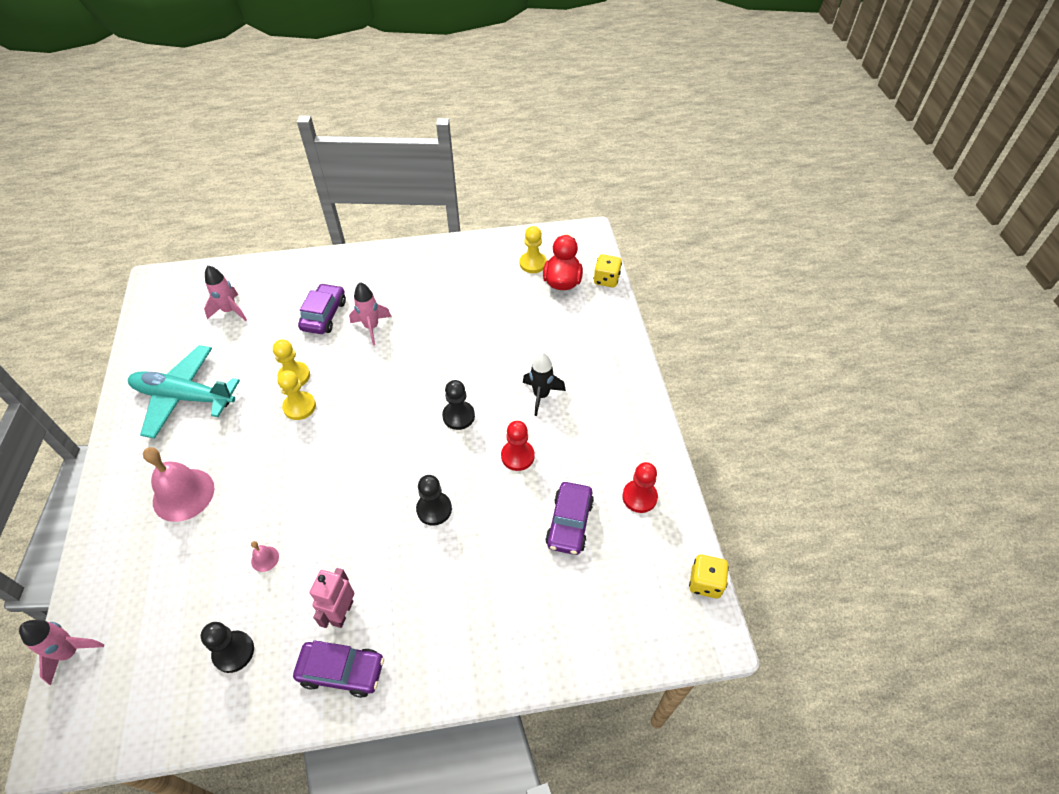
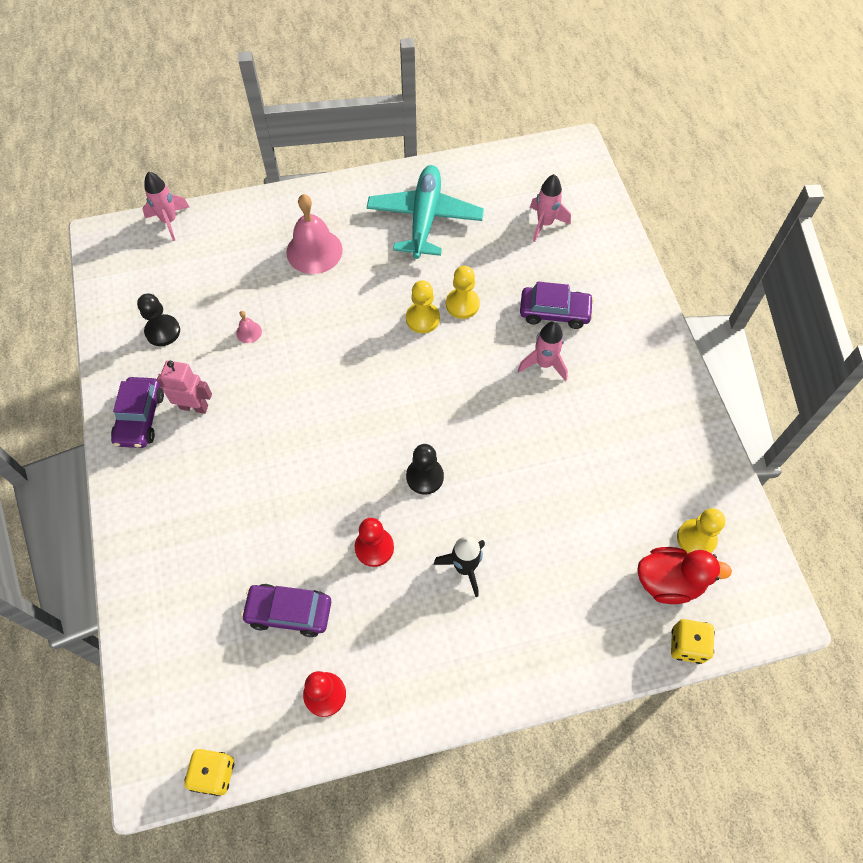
camera: 85 degrees right, 10 degrees up
(434, 509) = (303, 469): black pawn -> none

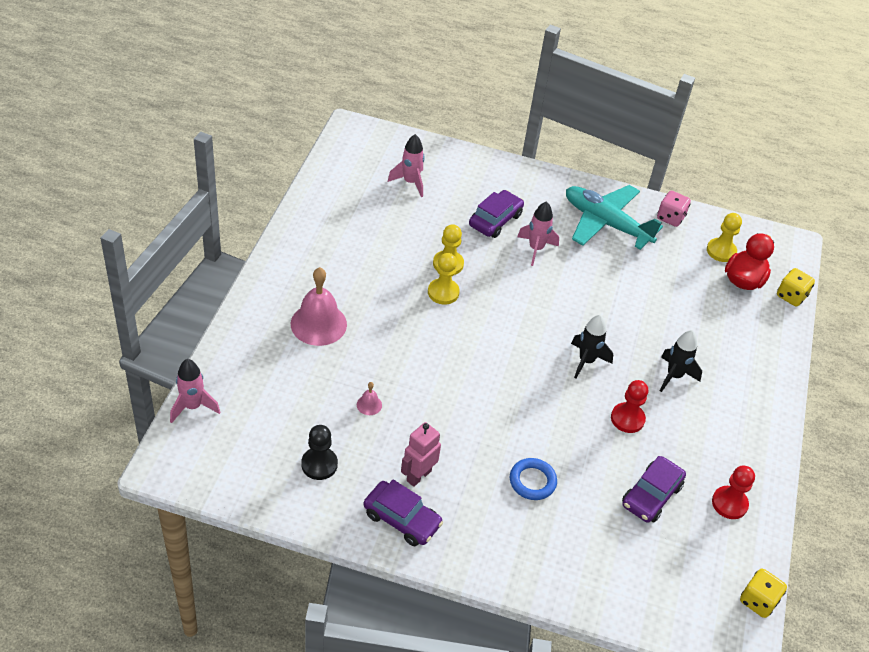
camera: 65 degrees left, 15 degrees down
(242, 499) = (532, 481): none -> blue ring
(425, 218) = (345, 242): turquoise plane -> turquoise plane (606, 223)
(425, 477) = (586, 361): black pawn -> black rocket
(704, 465) = (670, 218): none -> pink dice

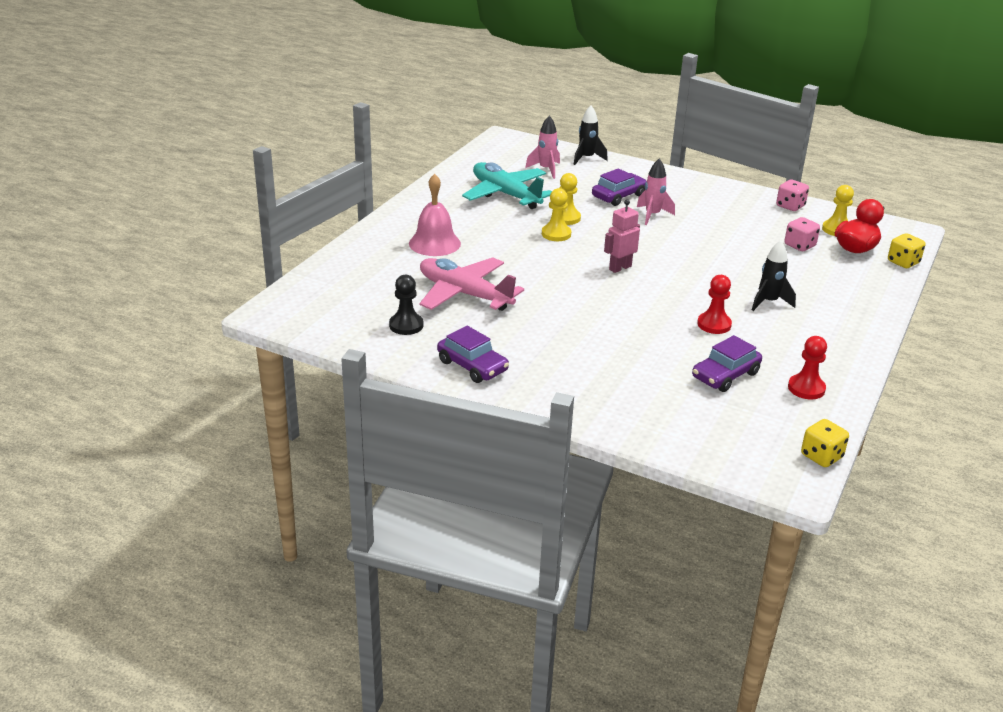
camera: 15 degrees right, 15 degrees down
(193, 406) = (304, 281): pink rocket -> none
(369, 405) = (465, 294): pink bell -> pink plane
(418, 475) = (497, 341): pink robot -> pink robot (620, 268)
(532, 481) = (607, 355): blue ring -> none
(586, 361) = (682, 285): black rocket -> black rocket (586, 158)
(606, 223) = (725, 205): turquoise plane -> turquoise plane (506, 194)
(689, 281) = (799, 245): none -> pink dice

